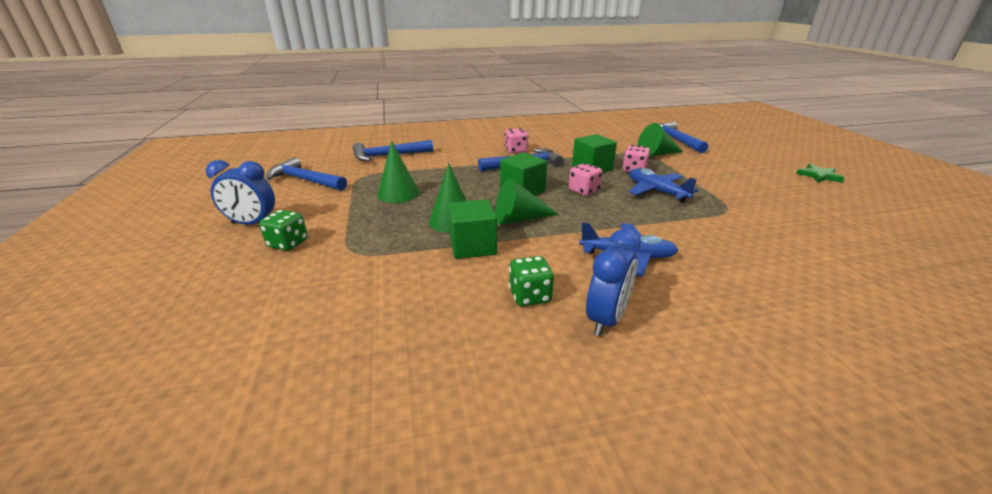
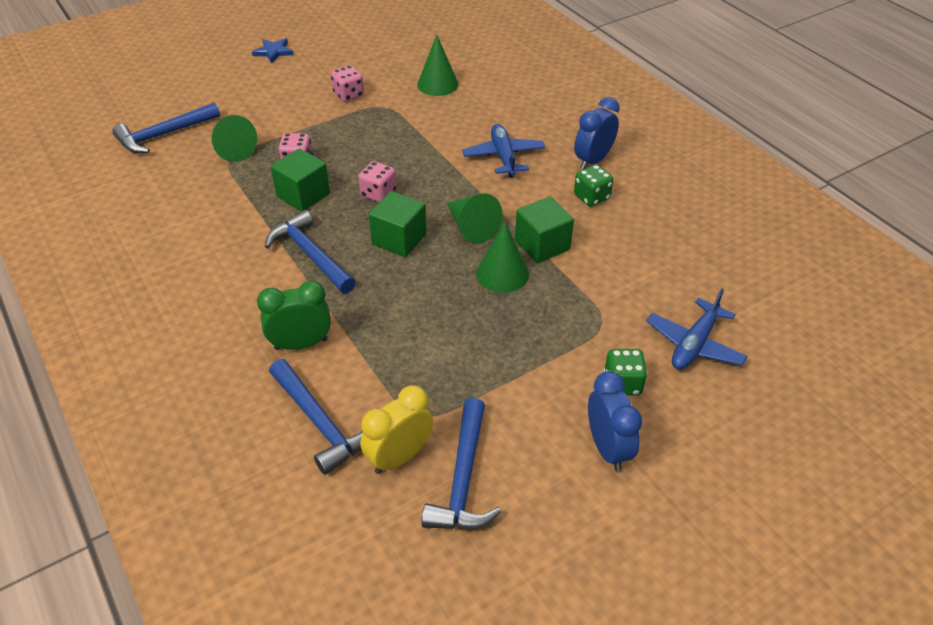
camera: 110 degrees left, 15 degrees up
(342, 168) = (399, 457): none -> yellow clock
(398, 194) = (458, 346): green cone -> green cone (437, 84)
(448, 156) = (301, 344): none -> green clock
(516, 150) = (251, 276): pink dice -> pink dice (348, 95)
(606, 319) = (593, 160): blue clock -> blue clock turned 60 degrees counterclockwise
(656, 191) = (358, 146): blue plane -> blue plane (694, 344)
(819, 176) = (273, 52): green star -> blue star

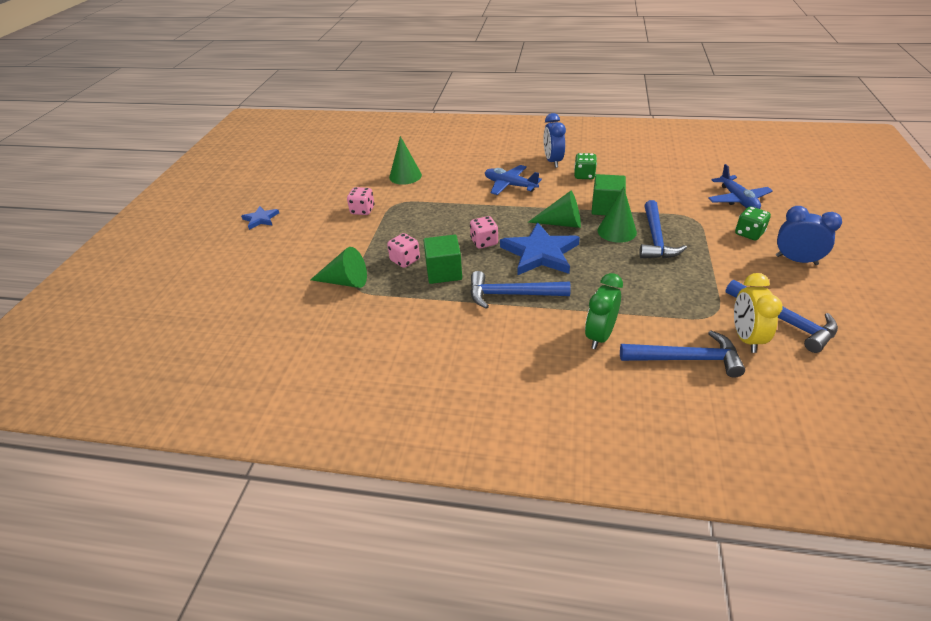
camera: 45 degrees left, 5 degrees down
(164, 135) = (276, 307): blue hammer -> blue hammer (655, 238)
(399, 239) = (540, 253): green cube -> blue star

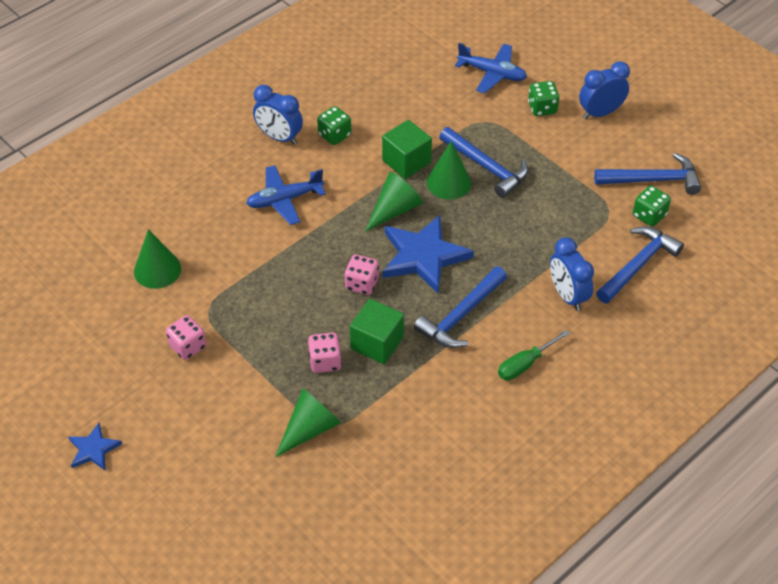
camera: 55 degrees left, 10 degrees up
(507, 348) = (525, 364): none -> green screwdriver
(599, 336) = (567, 296): green clock -> blue clock
(745, 338) = (649, 215): yellow clock -> green dice

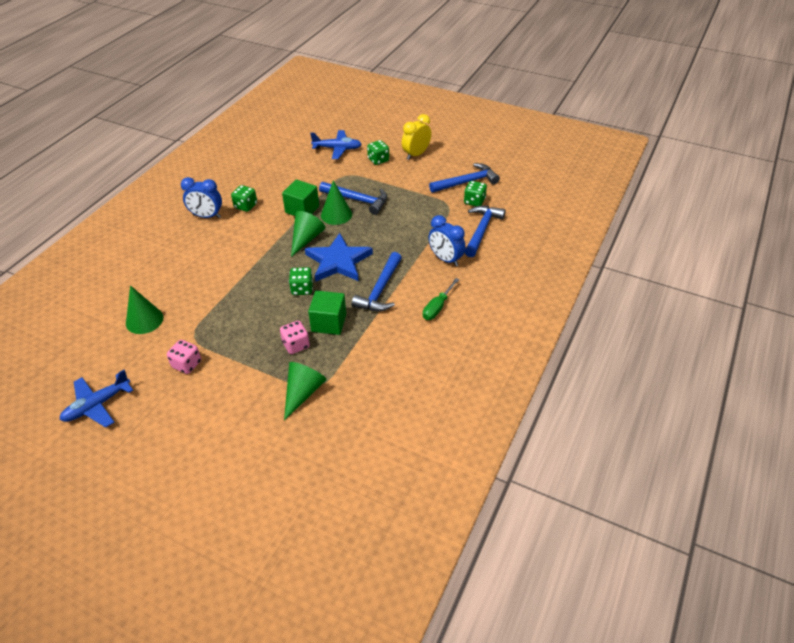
camera: 20 degrees left, 5 degrees down
(93, 449) = (134, 459): blue star -> none
(284, 200) = (225, 252): blue plane -> blue plane (97, 405)
(362, 284) = (302, 289): pink dice -> green dice
(600, 113) = (416, 154): blue clock -> yellow clock

